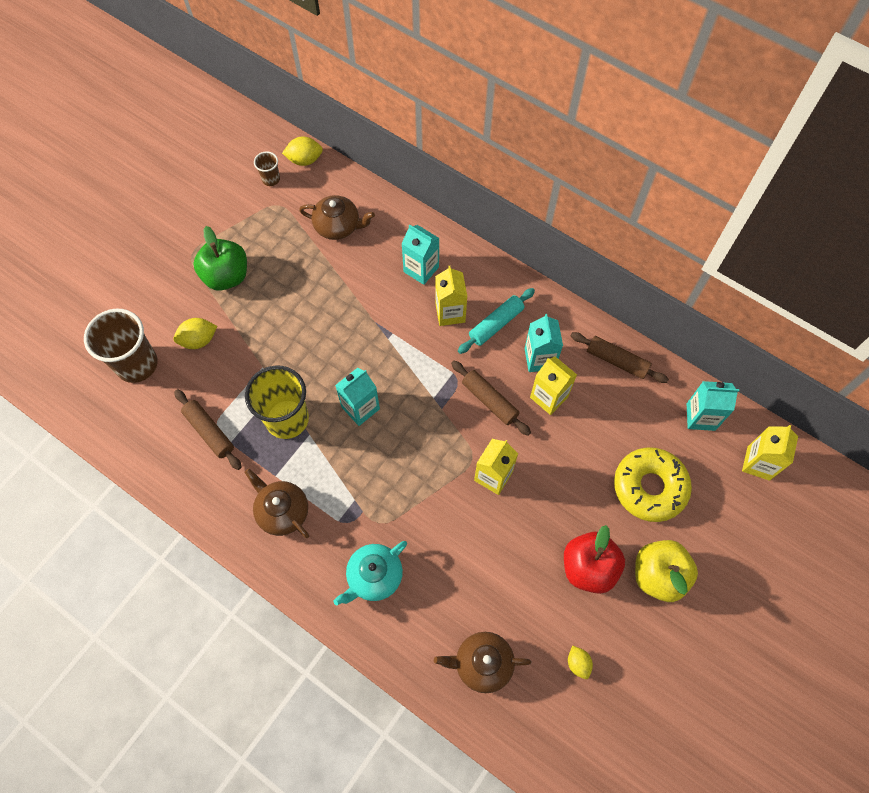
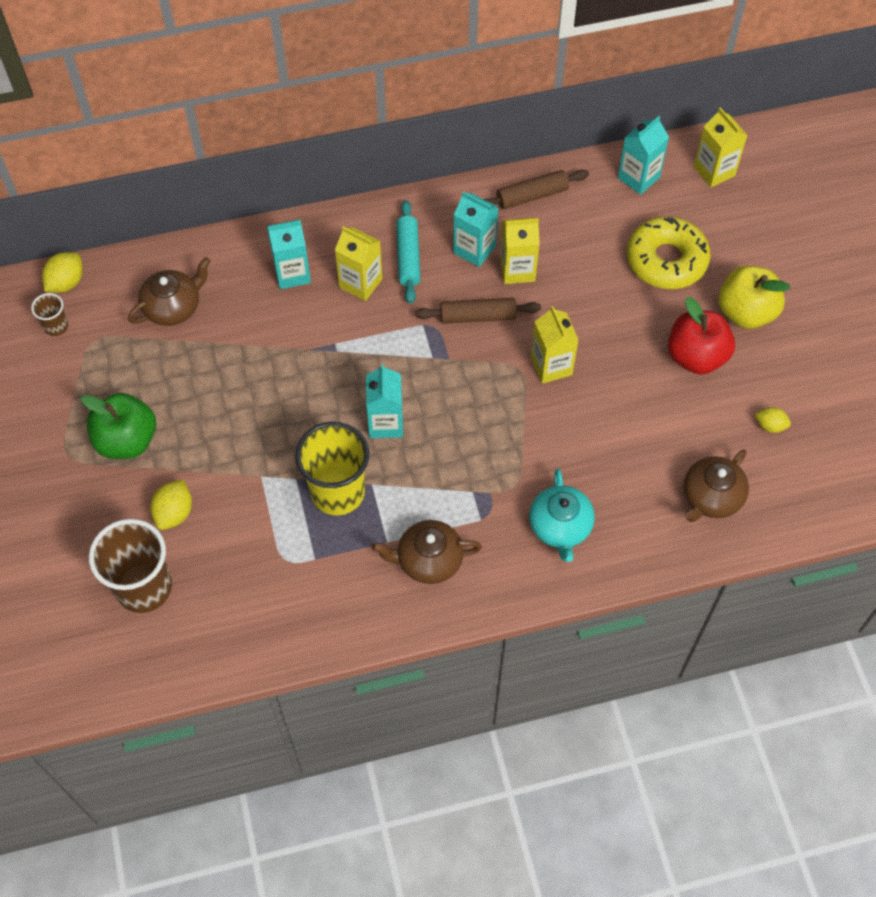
camera: 50 degrees left, 5 degrees down
(209, 432) = (286, 569): brown rolling pin -> none

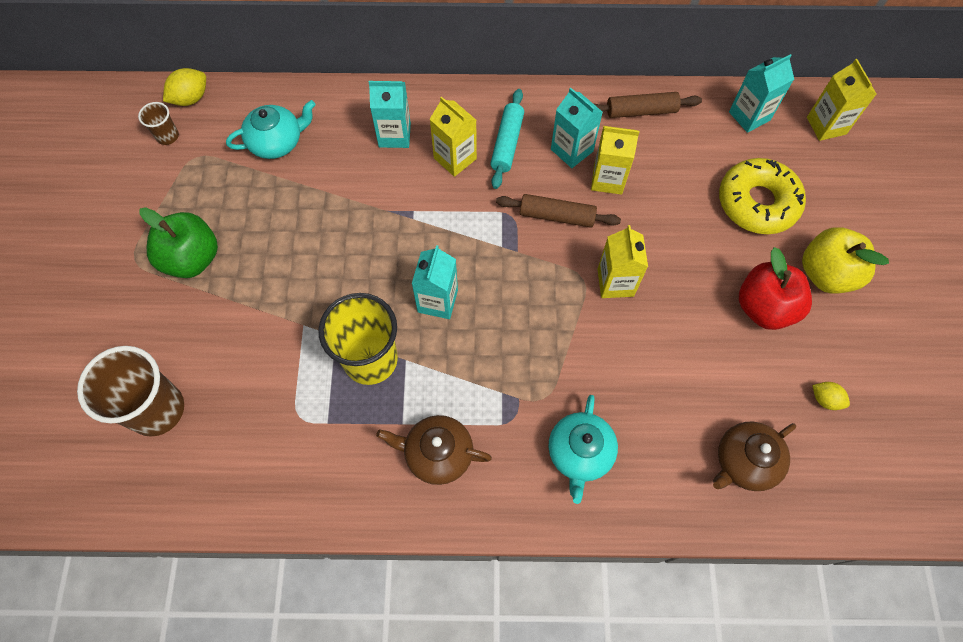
camera: 15 degrees right, 5 degrees up
(173, 307) = (277, 142): brown teapot -> turquoise teapot
(174, 513) = (211, 341): yellow lemon -> none

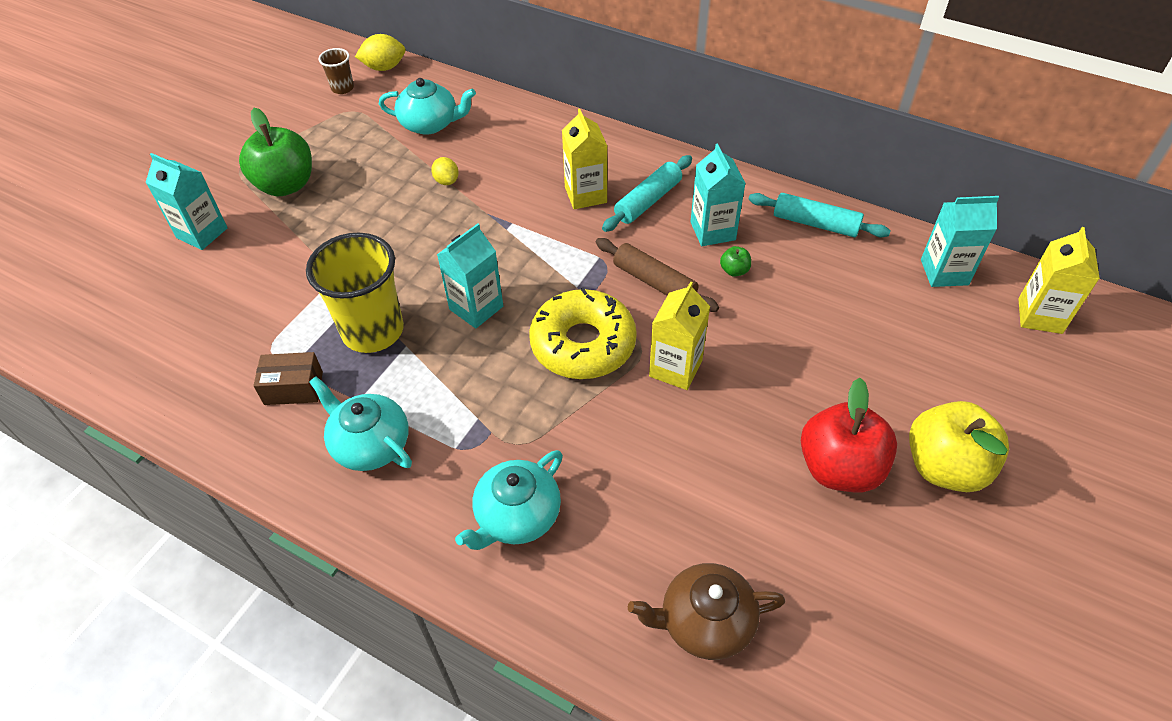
camera: 30 degrees right, 15 degrees down
(157, 409) = (159, 289): brown cup -> none
(343, 439) = (293, 388): none -> brown box
(394, 135) = (541, 155): turquoise carton -> turquoise carton (202, 233)
(437, 454) = (370, 444): brown teapot -> turquoise teapot
(607, 179) = (734, 270): yellow carton -> green apple
(641, 111) = (815, 224): brown rolling pin -> turquoise rolling pin
(757, 203) = (899, 359): yellow donut -> yellow donut (583, 344)
(825, 399) = (856, 604): yellow lemon -> yellow lemon (446, 181)

